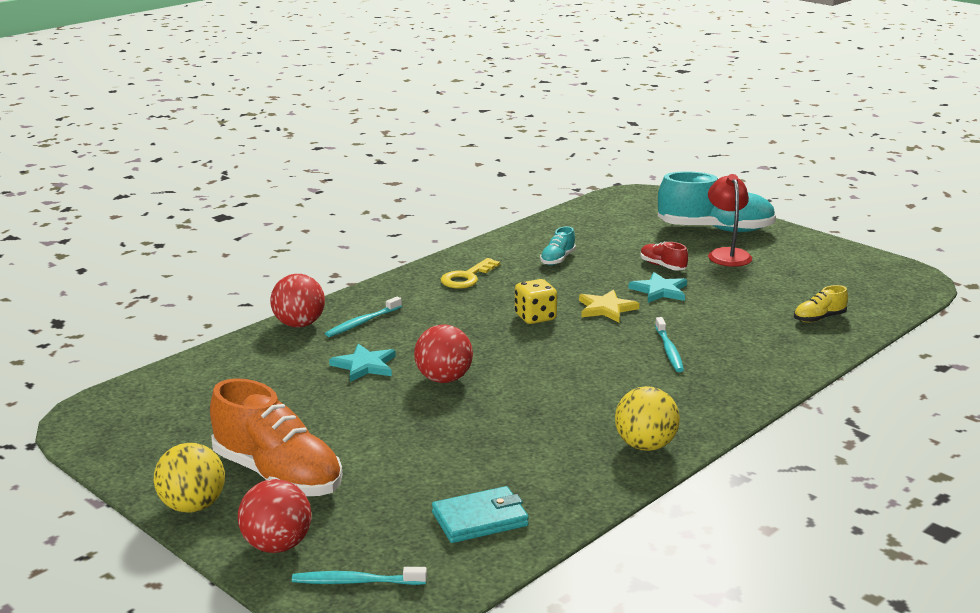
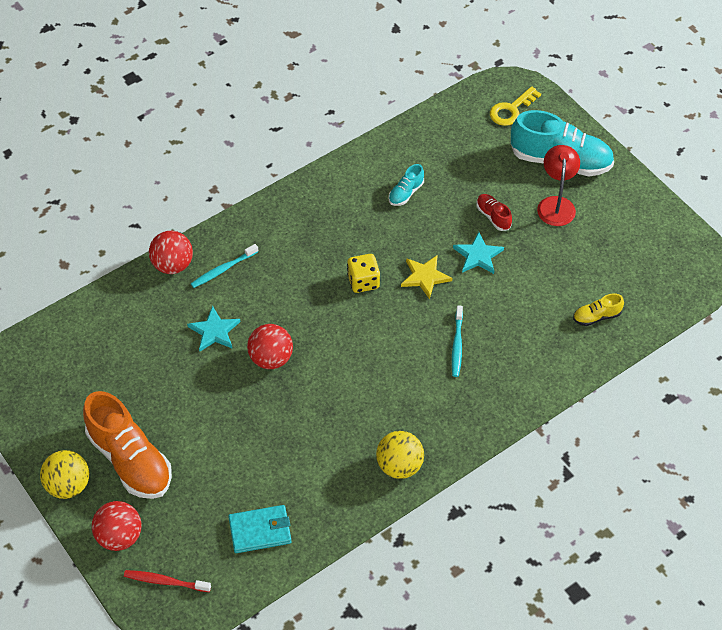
camera: 10 degrees right, 30 degrees up
(356, 582) = (165, 581): turquoise toothbrush -> red toothbrush
(466, 277) = (321, 212): yellow key -> yellow key (511, 110)

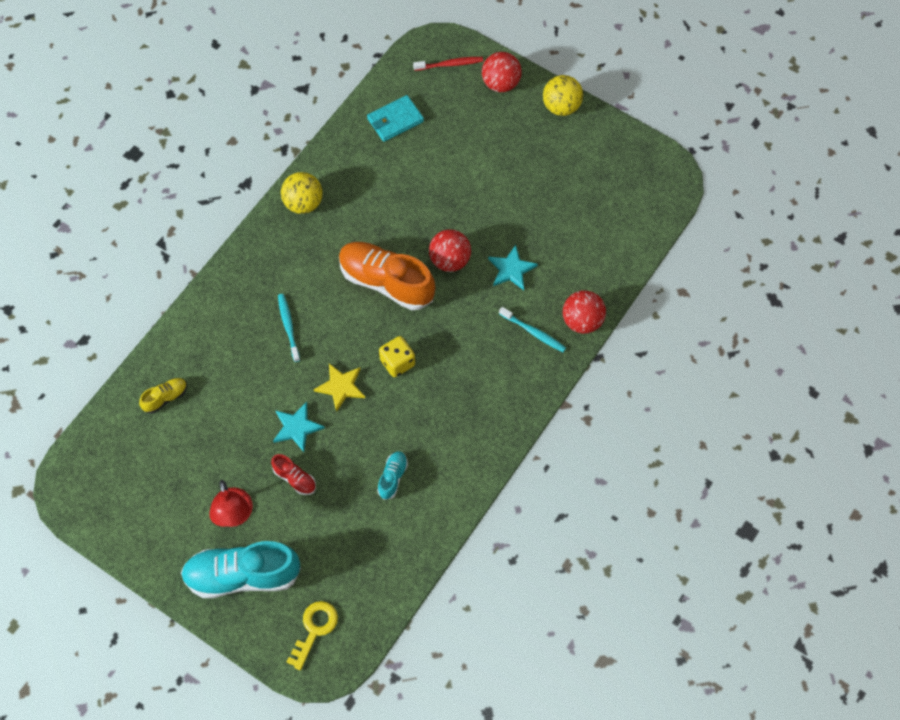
camera: 160 degrees right, 10 degrees up
(130, 460) = (524, 140): orange shoe -> orange shoe (386, 282)
(223, 269) = (533, 332): turquoise toothbrush -> turquoise toothbrush turned 90 degrees clockwise

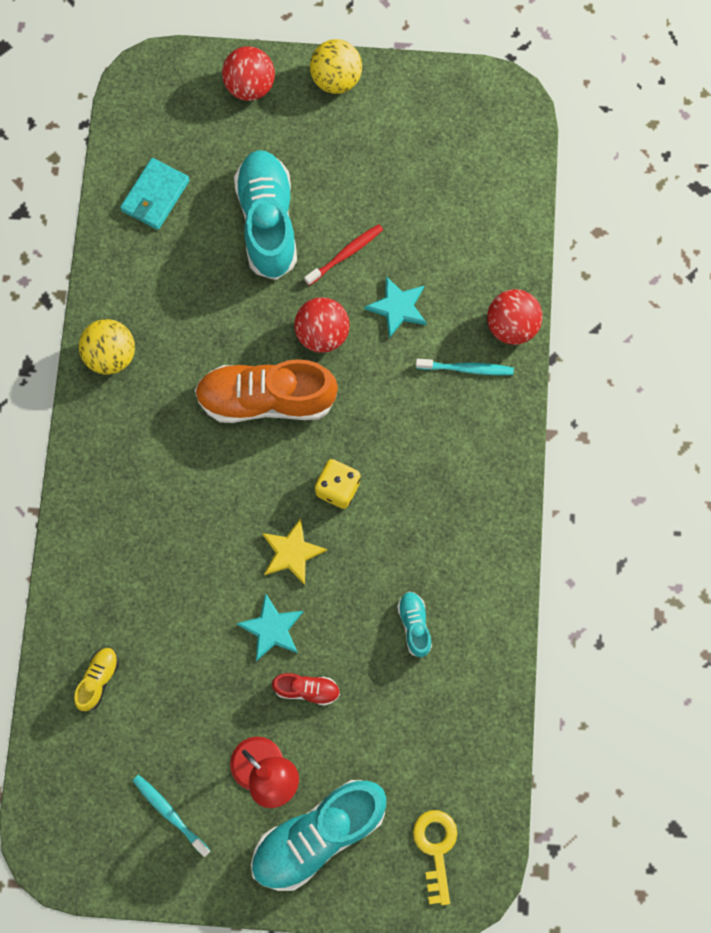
camera: 30 degrees left, 10 degrees up
(288, 327) = (187, 515): turquoise toothbrush -> turquoise toothbrush (170, 814)
(449, 64) = (176, 93): red toothbrush -> red toothbrush (345, 254)
(458, 172) = (267, 222): none -> turquoise shoe

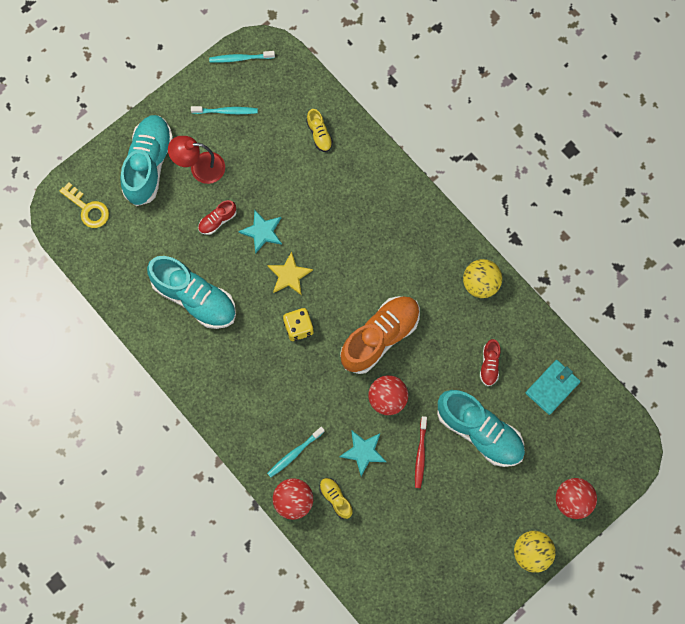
camera: 135 degrees right, 0 degrees up
(87, 865) = (240, 58): none -> turquoise toothbrush
(155, 196) = (552, 387): turquoise wallet -> turquoise wallet turned 60 degrees clockwise
(190, 272) = (489, 365): none -> red shoe
(414, 625) = (195, 298): turquoise shoe -> turquoise shoe, size x2.18
(468, 290) = (335, 498): none -> yellow shoe

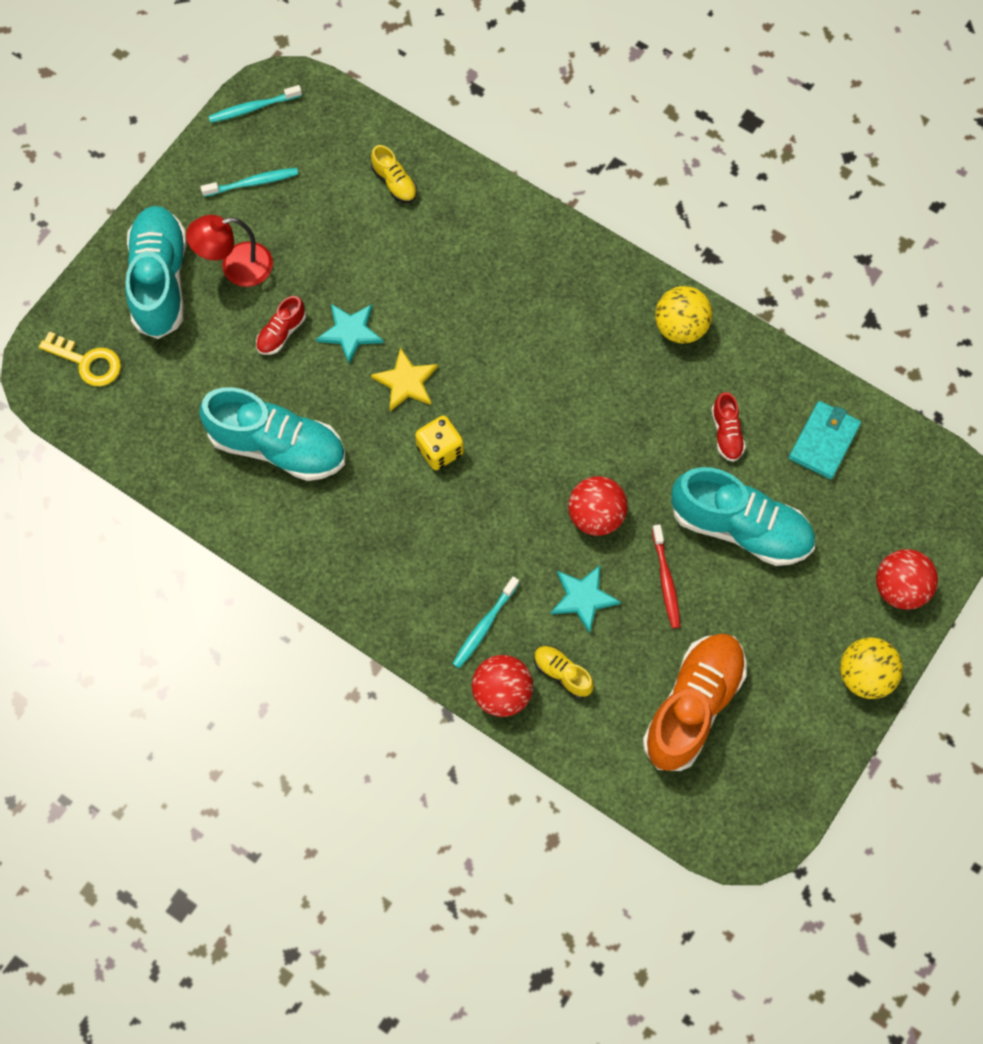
camera: 15 degrees left, 5 degrees down
(380, 337) = (560, 434): orange shoe -> orange shoe (693, 706)

